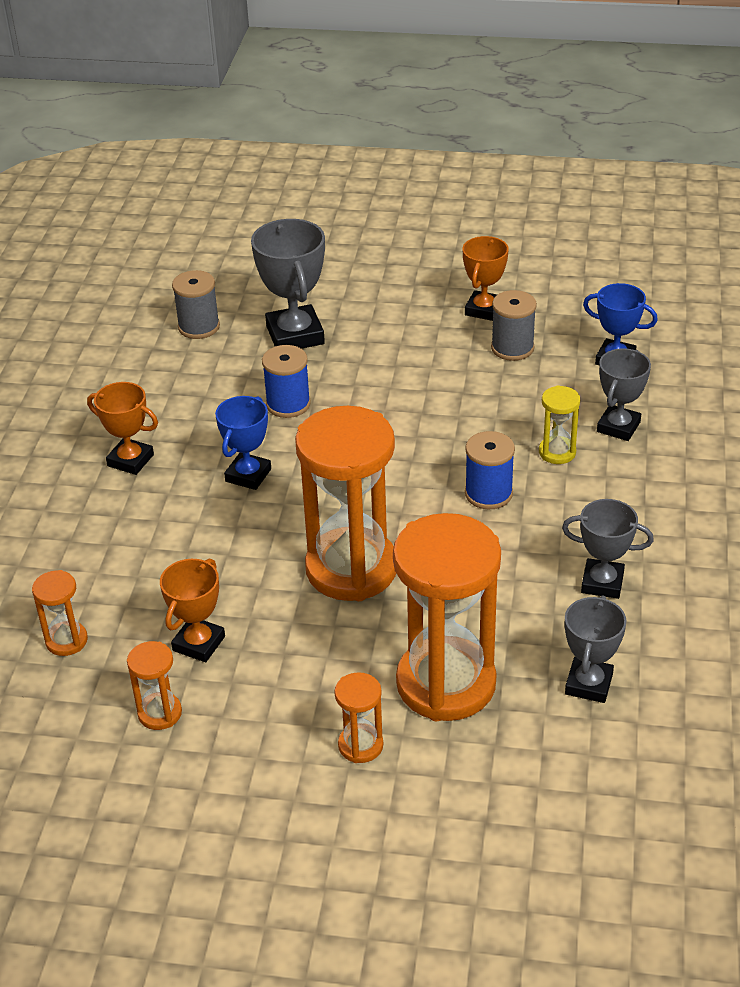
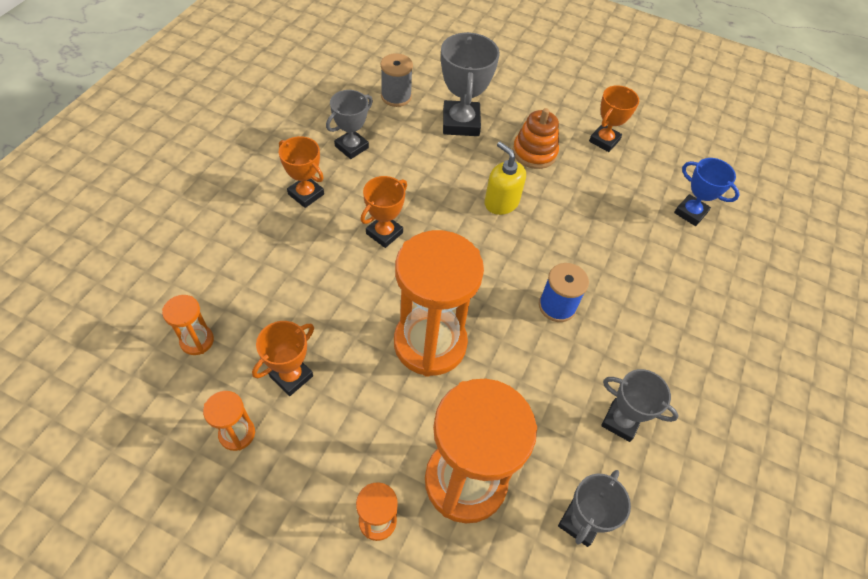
camera: 10 degrees right, 15 degrees up
(248, 475) = (384, 233): blue trophy -> orange trophy
(288, 404) = (435, 180): blue spool -> none
(380, 407) = (501, 202): none -> yellow soap dispenser
(401, 344) = (534, 152): none -> orange stacking toy
(512, 348) = (615, 180): grey spool -> none
(557, 452) = (621, 284): yellow hourglass -> none
(618, 427) = (675, 275): grey trophy -> grey trophy (351, 147)

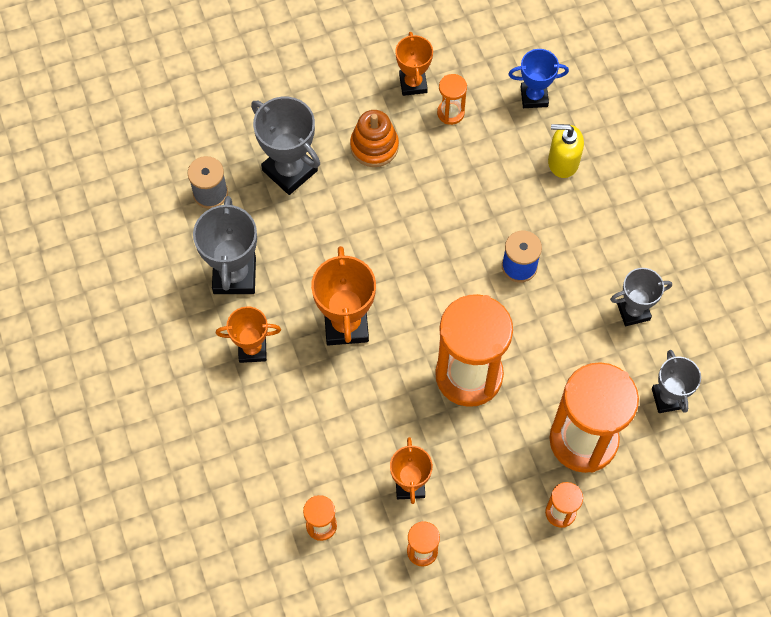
camera: 40 degrees left, 10 degrees up
(351, 147) = (234, 275): grey trophy -> grey trophy, size x1.55
(384, 233) = (346, 324): orange trophy -> orange trophy, size x1.55
(501, 202) = (398, 217): yellow soap dispenser -> yellow soap dispenser (563, 162)
(613, 175) = (450, 113): none -> orange hourglass

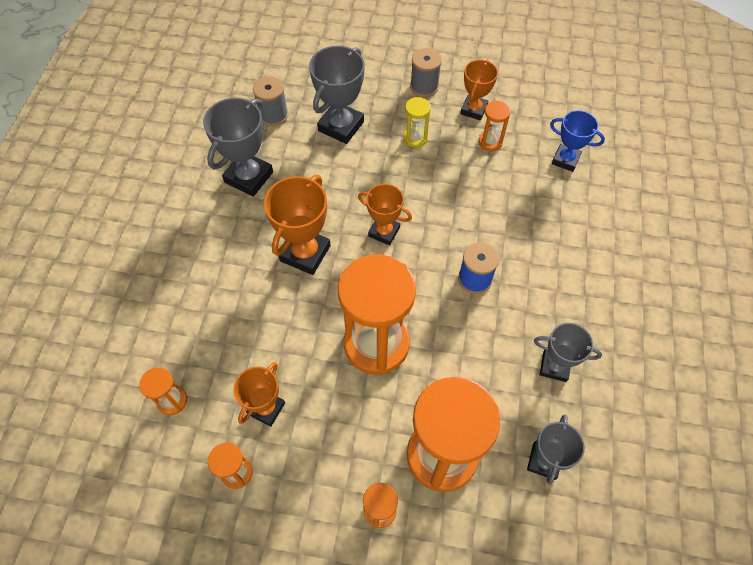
camera: 30 degrees right, 5 degrees down
(252, 349) = (222, 235): orange trophy -> orange trophy (384, 232)
(290, 170) = (341, 126): grey trophy -> grey trophy turned 45 degrees clockwise
(346, 81) = (424, 87): none -> grey spool
(374, 146) = (415, 138): orange stacking toy -> yellow hourglass
(563, 162) = (561, 217): yellow soap dispenser -> none

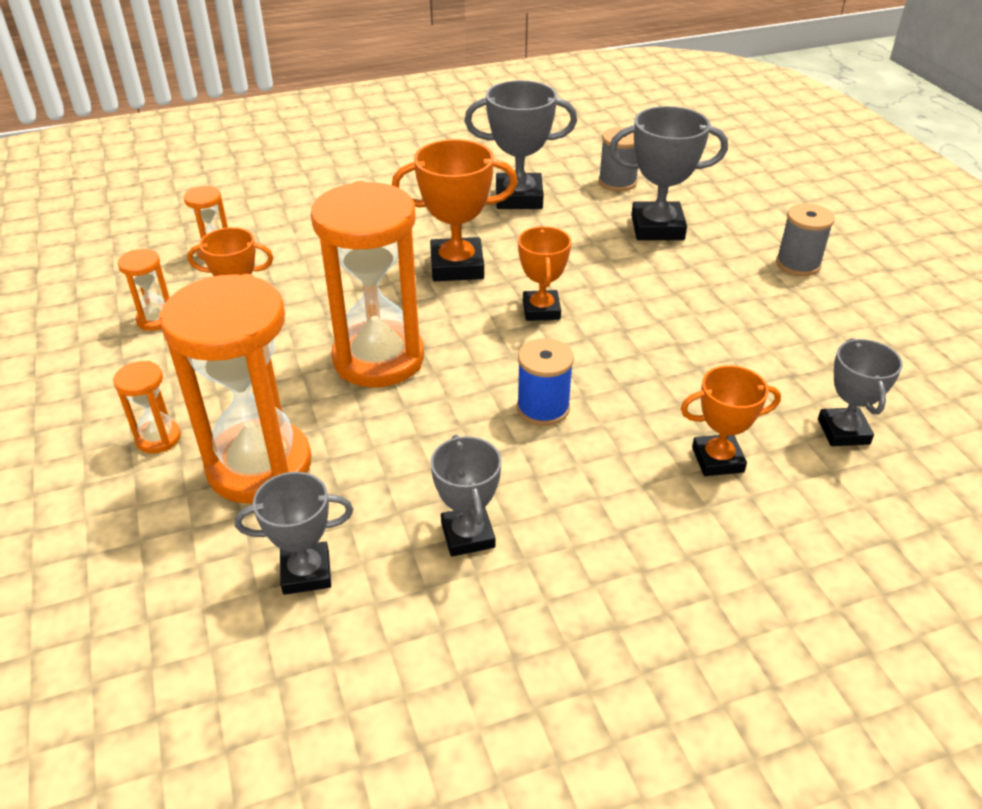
camera: 60 degrees right, 20 degrees down
(415, 138) = (708, 285): yellow hourglass -> none
(473, 110) = (816, 316): orange trophy -> orange trophy (717, 460)
(490, 142) = (782, 348): orange hourglass -> none
(565, 160) = (843, 431): blue trophy -> grey trophy

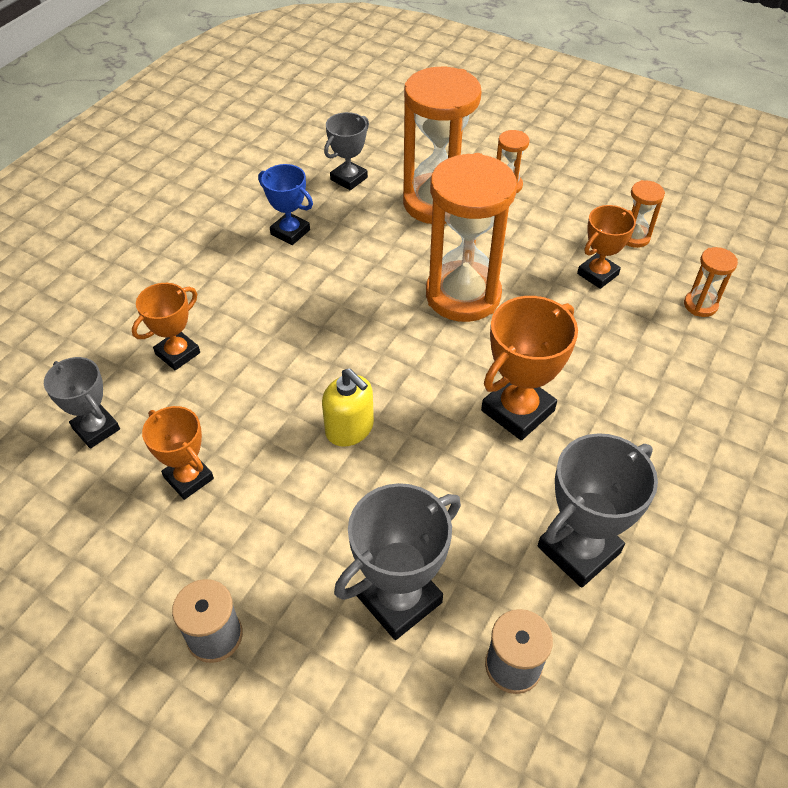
camera: 140 degrees right, 10 degrees up
(467, 535) = (290, 232): grey trophy -> blue trophy
(541, 310) = (402, 407): orange trophy -> orange trophy (188, 478)
(543, 408) = (319, 324): blue spool -> none
(600, 318) = (350, 429): none -> yellow soap dispenser

